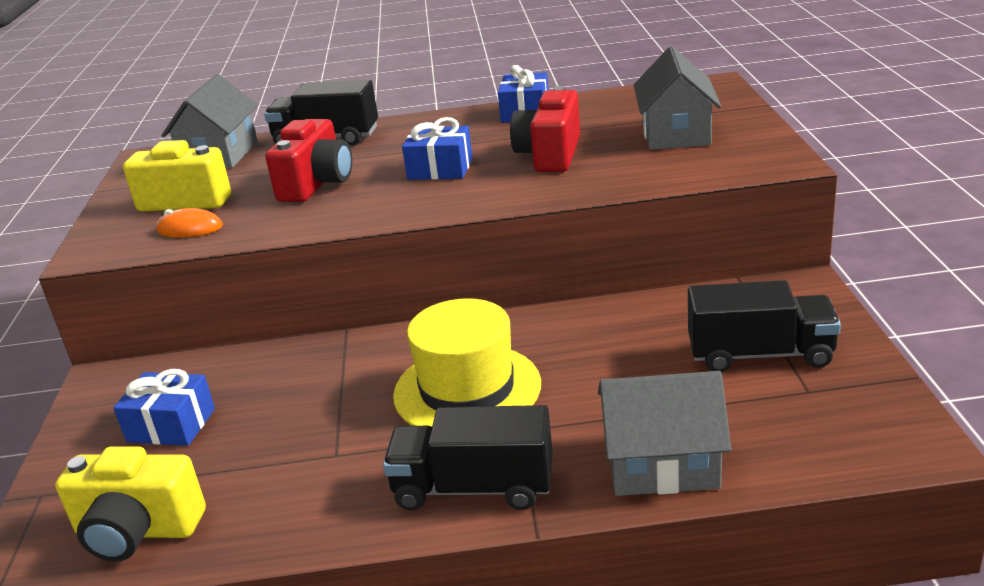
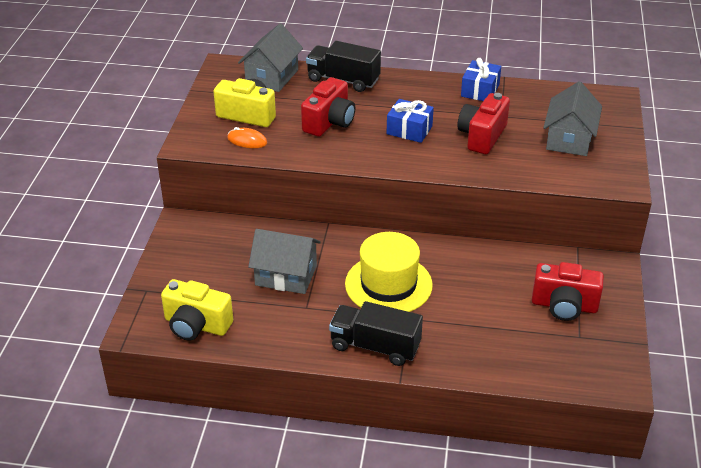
camera: 10 degrees right, 10 degrees up
(171, 425) = (218, 264): blue gift -> none
(662, 464) = (479, 359): grey house -> grey house (286, 275)
(760, 354) = (564, 306): black truck -> red camera

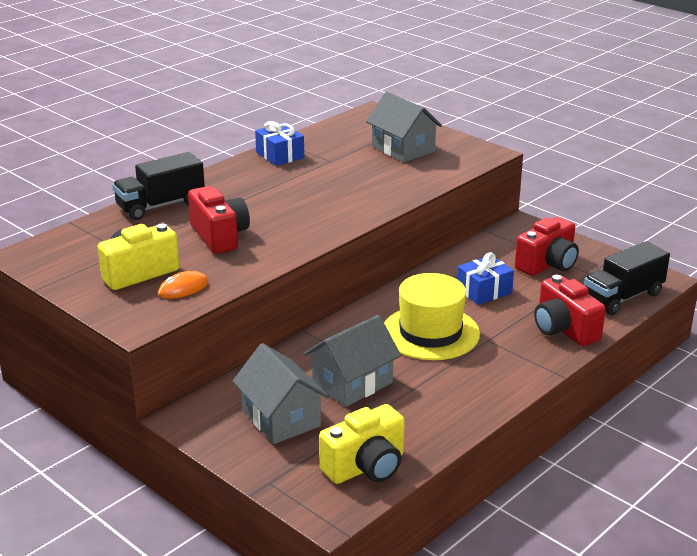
camera: 55 degrees left, 10 degrees down
(272, 77) = (92, 238): grey house -> grey house (281, 418)
(375, 346) = (507, 372): black truck -> black truck (623, 297)
(409, 130) = (291, 205): blue gift -> blue gift (484, 291)
(482, 136) = (348, 179): red camera -> red camera (564, 329)

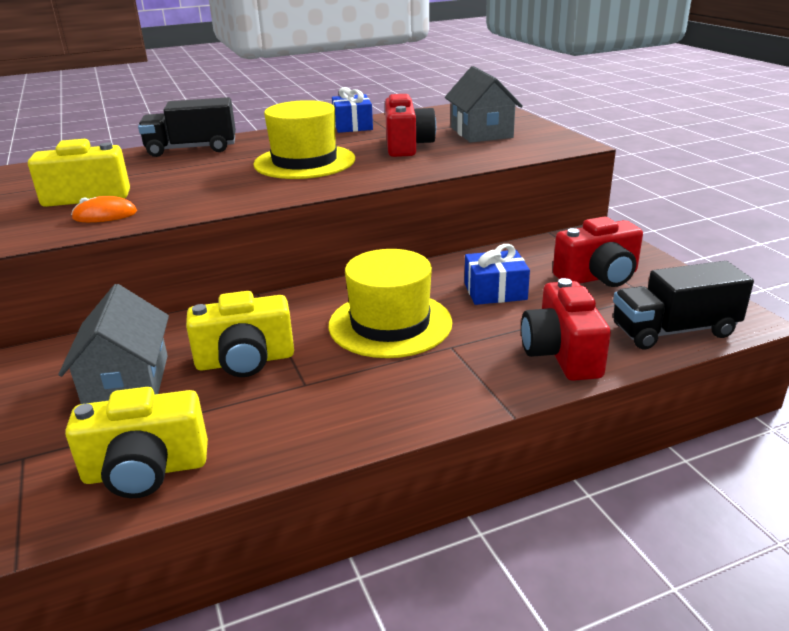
camera: 25 degrees right, 0 degrees up
(219, 236) = (206, 178): red camera -> red camera (407, 146)
(285, 205) = (304, 162): none -> yellow hat
(352, 383) = (245, 361): grey house -> yellow camera

